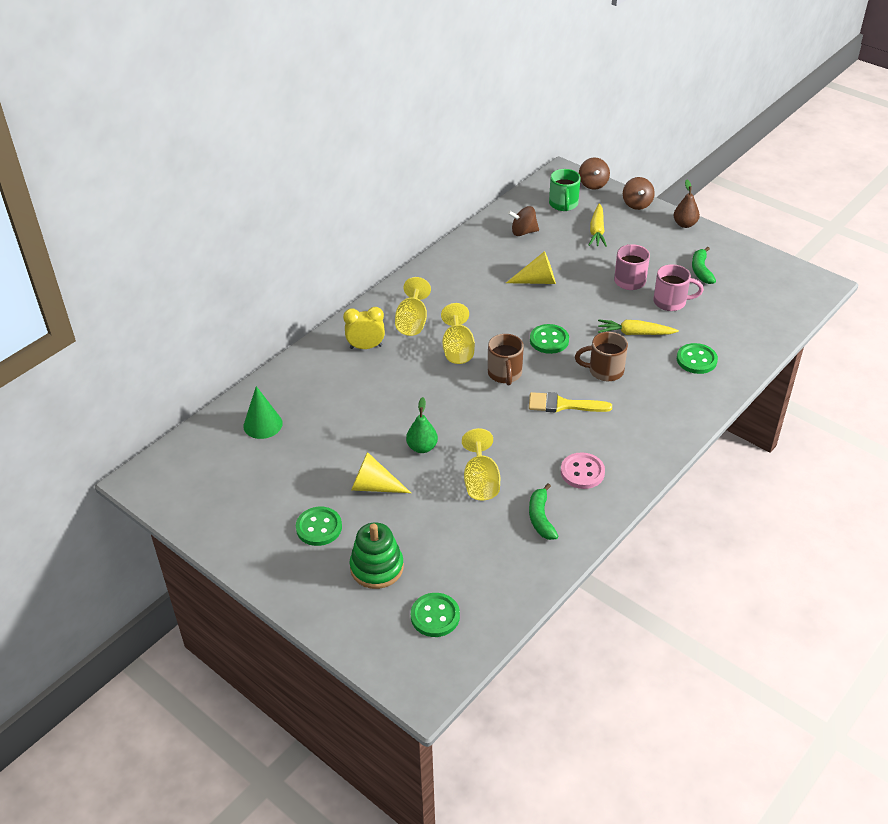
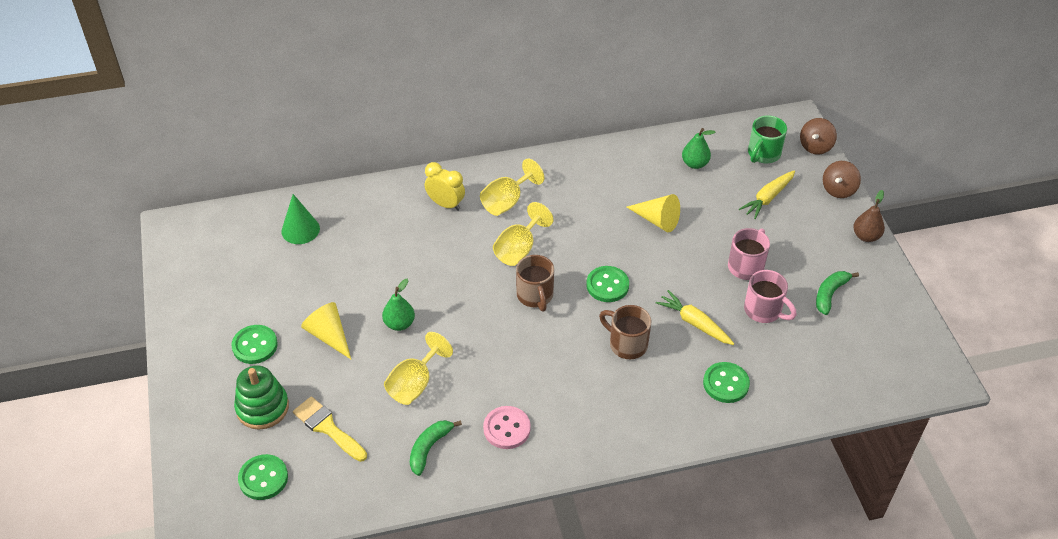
camera: 35 degrees right, 5 degrees up
(505, 374) = (535, 296): brown mug -> brown mug turned 45 degrees counterclockwise
(523, 232) = (695, 164): brown spinning top -> green pear
(563, 405) = (555, 355): yellow brush -> yellow brush (327, 428)

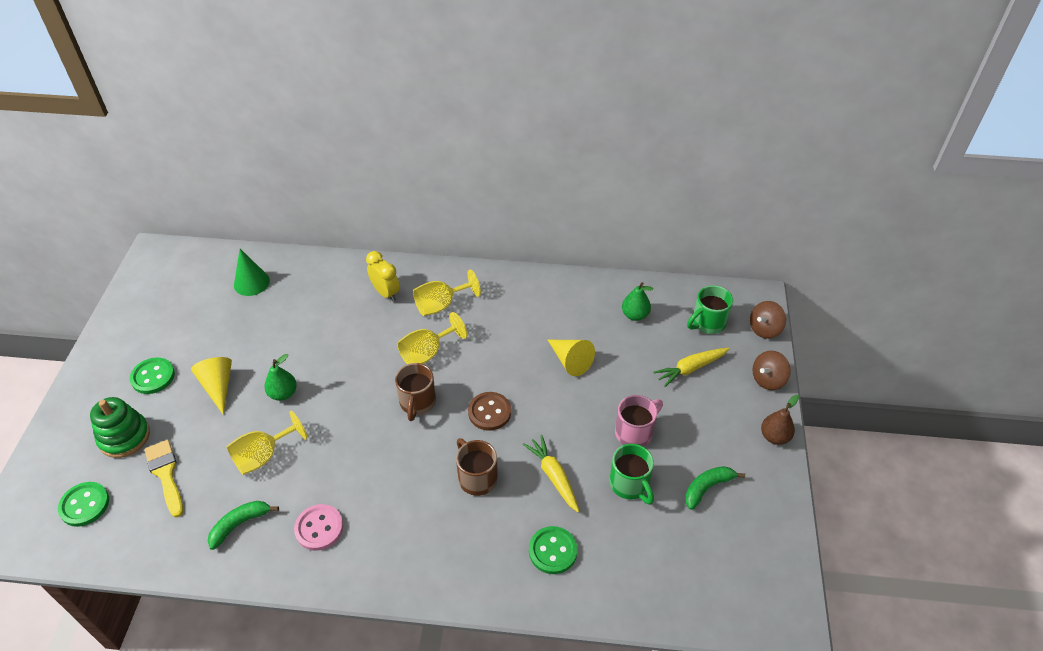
camera: 20 degrees right, 0 degrees up
(607, 285) = (489, 412): green button -> brown button
(764, 310) = (630, 484): pink mug -> green mug

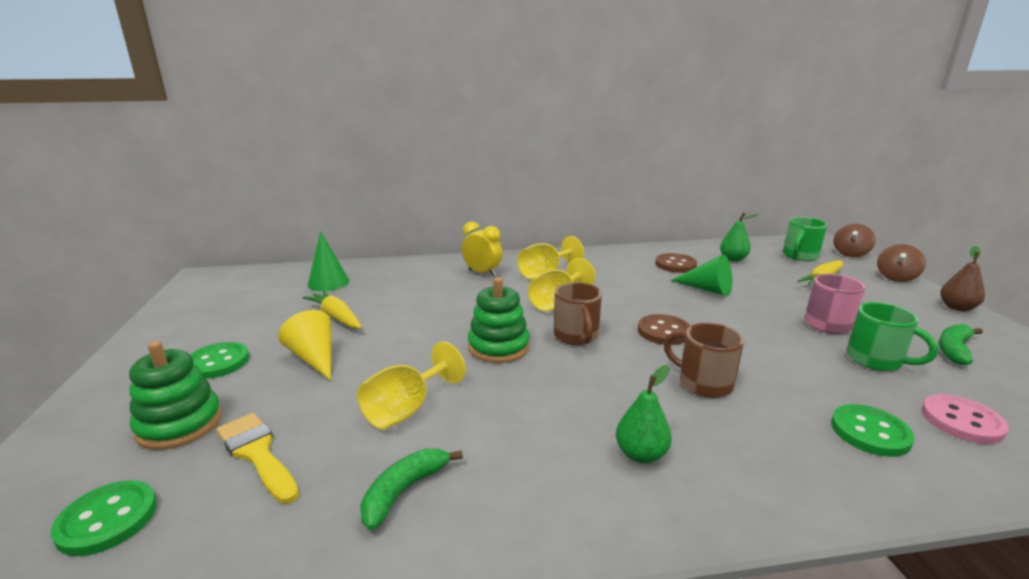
camera: 15 degrees left, 25 degrees down
(283, 393) = (406, 352): green pear -> green pear (641, 454)
(319, 528) = (535, 471): pink button -> pink button (962, 421)
(352, 403) = (498, 347): none -> green stacking toy
(553, 476) = (788, 367): yellow carrot -> yellow carrot (336, 317)
(570, 361) = (707, 289): yellow cone -> green cone
(571, 314) = (675, 265): none -> brown button

